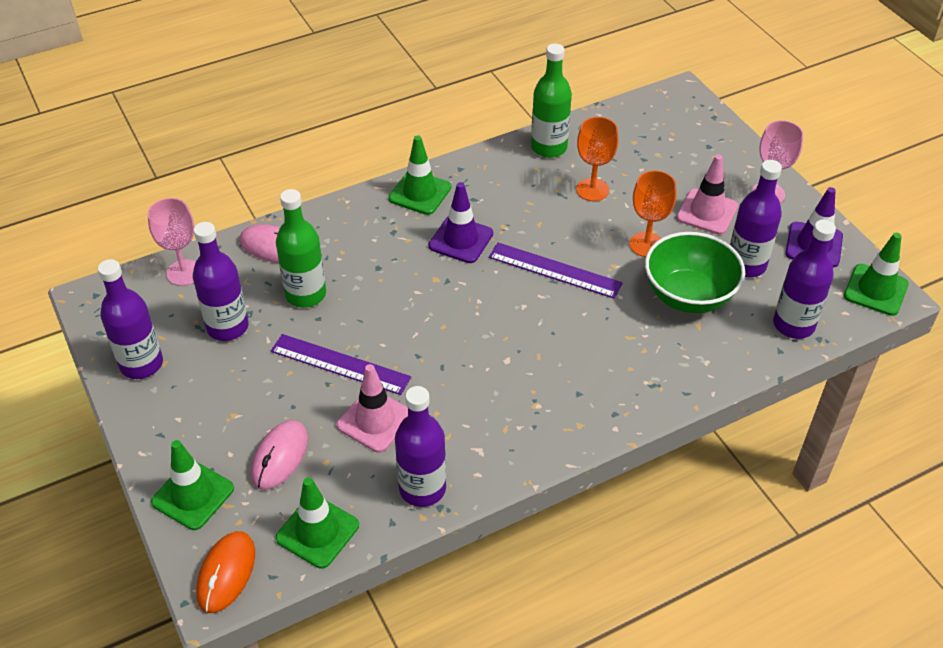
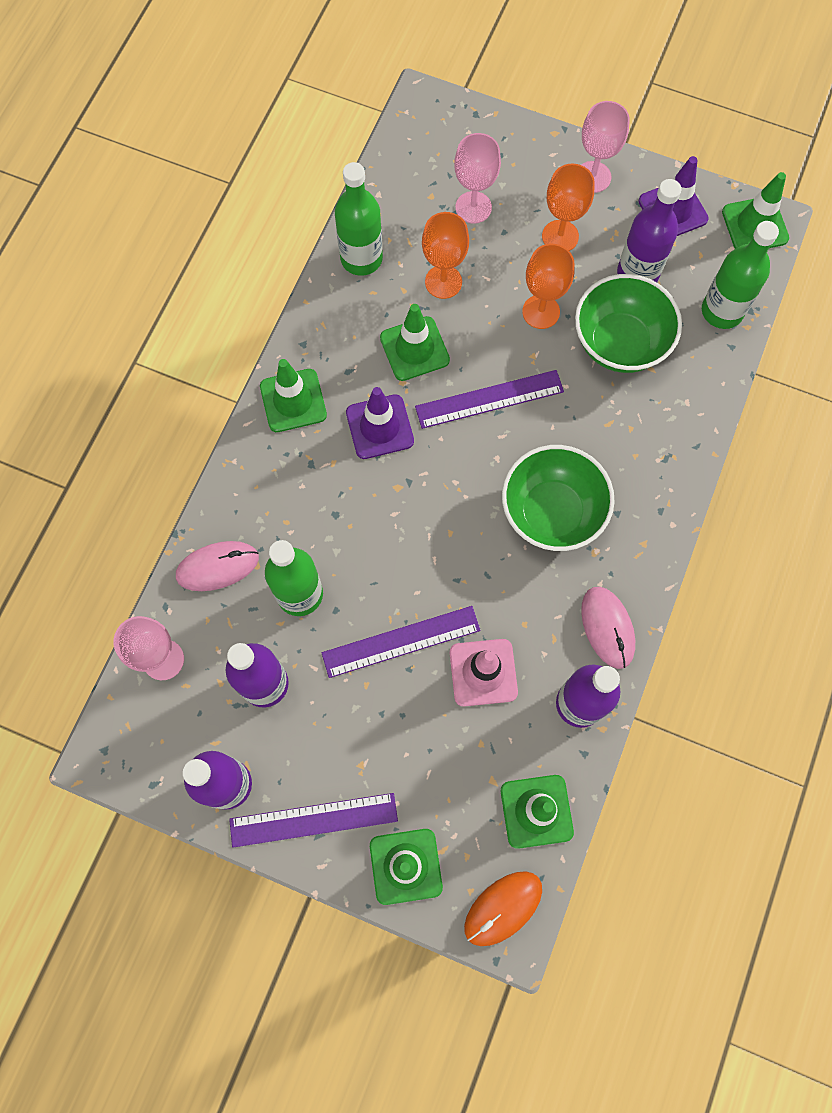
camera: 40 degrees left, 25 degrees up
(168, 423) = (313, 820): none -> purple ruler
(226, 573) = (503, 908): orange mouse -> orange mouse turned 75 degrees clockwise
(280, 457) = (440, 771): pink mouse -> pink mouse (607, 627)
(529, 361) = (551, 512): none -> green bowl
(532, 213) = (414, 349): none -> green traffic cone
(658, 163) = (473, 207): none -> pink goblet
(707, 212) = (560, 236): pink traffic cone -> orange goblet
(793, 325) = (722, 311): purple bottle -> green bottle

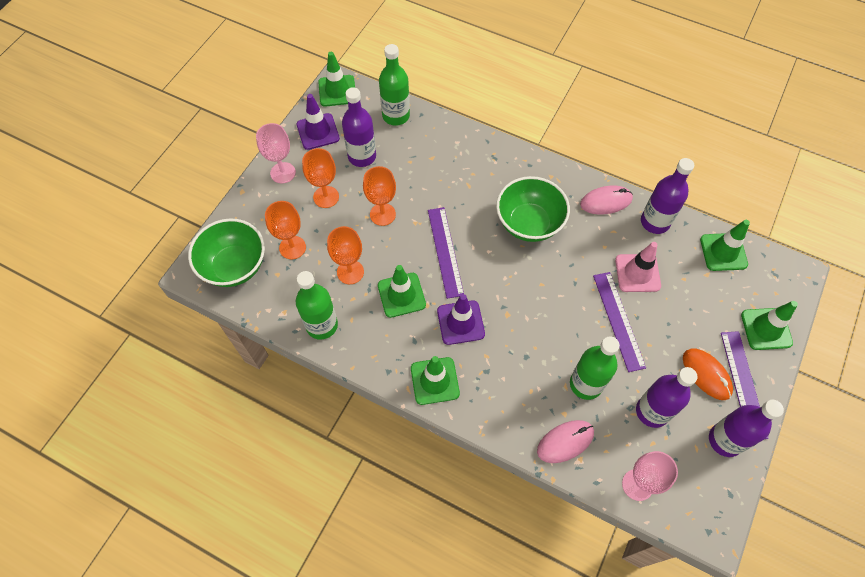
camera: 85 degrees left, 10 degrees down
(217, 567) = (565, 442): pink mouse -> pink mouse turned 75 degrees clockwise
(473, 207) = (292, 247): pink goblet -> orange goblet
(503, 908) = (784, 276): orange mouse -> orange mouse (706, 374)
(619, 343) = (412, 172): green bowl -> green bowl (234, 266)

